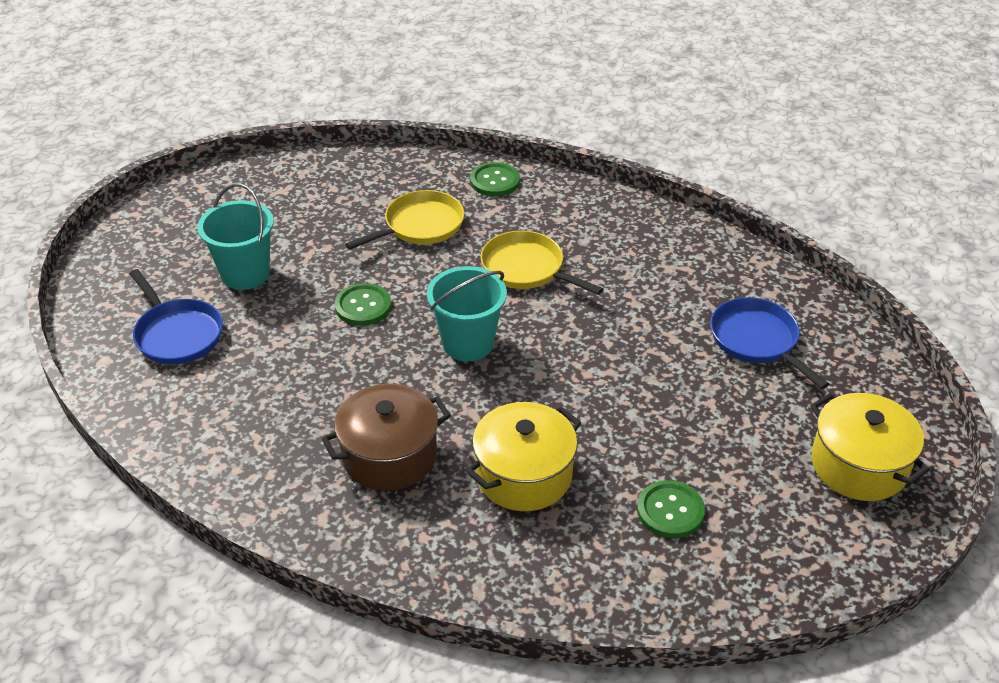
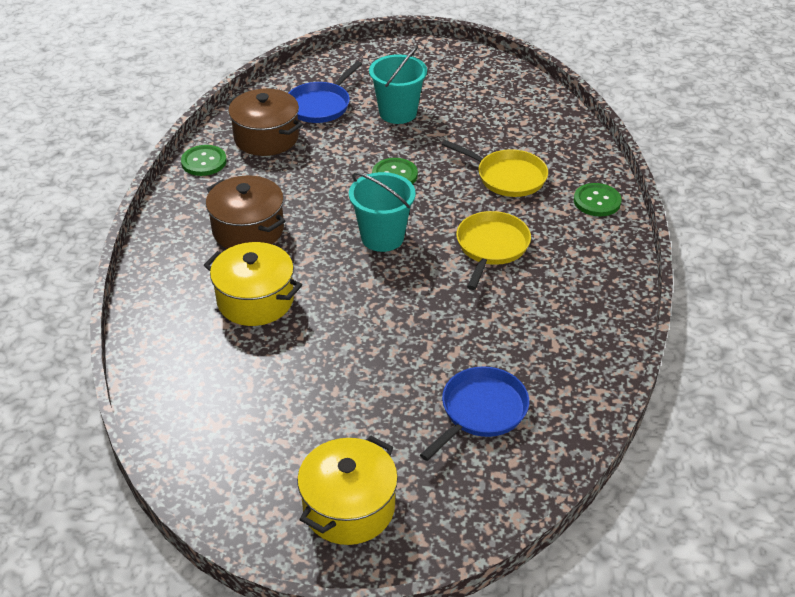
camera: 70 degrees right, 0 degrees up
(209, 399) = (266, 138): none -> brown pot
(670, 511) = (249, 389): green button -> green button (204, 162)

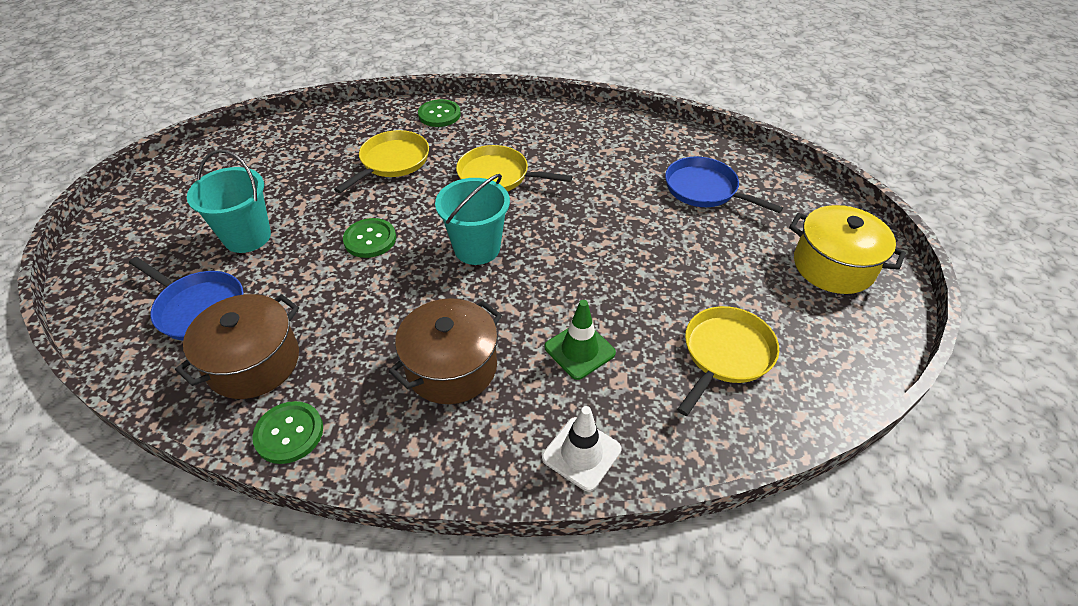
camera: 90 degrees left, 5 degrees up
(157, 298) = (581, 453): none -> white traffic cone
(238, 395) = (725, 354): none -> yellow pan
(255, 300) = (579, 350): yellow pot -> green traffic cone

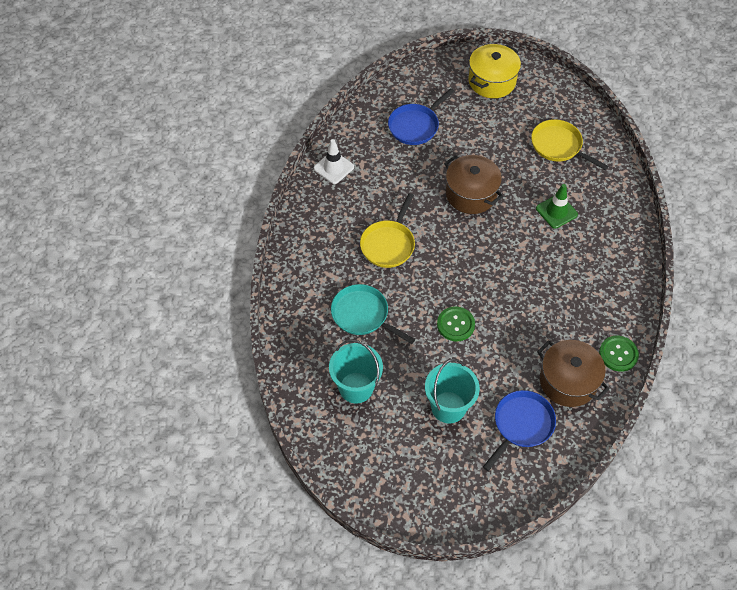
camera: 85 degrees left, 10 degrees up
(392, 162) = (363, 315): yellow pan -> turquoise pan
(439, 115) = (298, 282): green button -> none
(451, 367) = (570, 275): brown pot -> brown pot (471, 194)
(477, 248) = (468, 259): turquoise bucket -> turquoise bucket (356, 387)
(581, 453) = (624, 218): white traffic cone -> white traffic cone (334, 168)

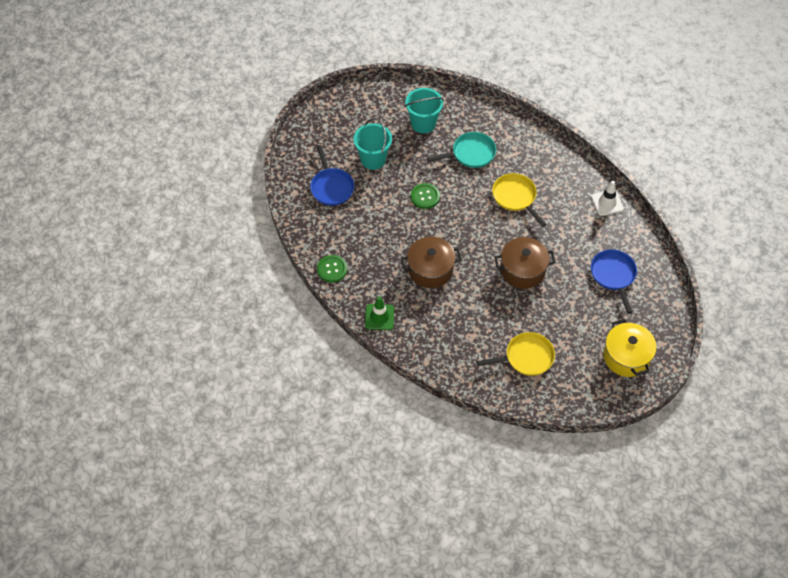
camera: 125 degrees right, 0 degrees up
(556, 211) = (467, 313): green traffic cone -> green traffic cone (379, 317)
(568, 381) = (337, 229): brown pot -> brown pot (430, 270)

